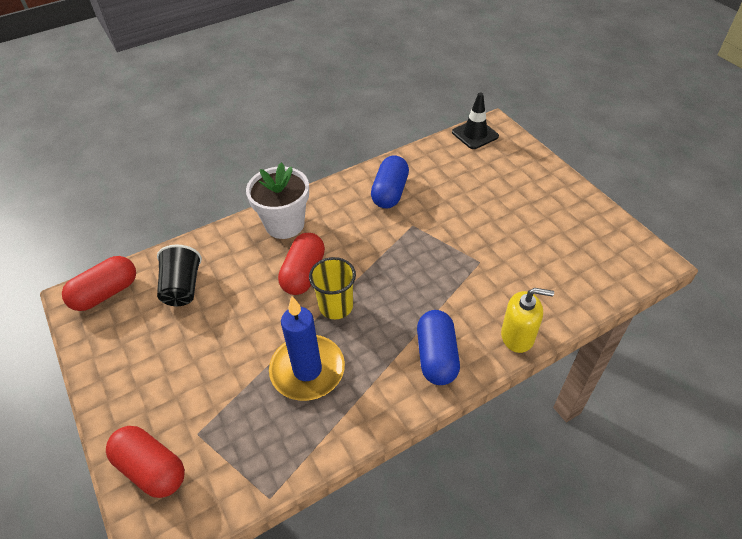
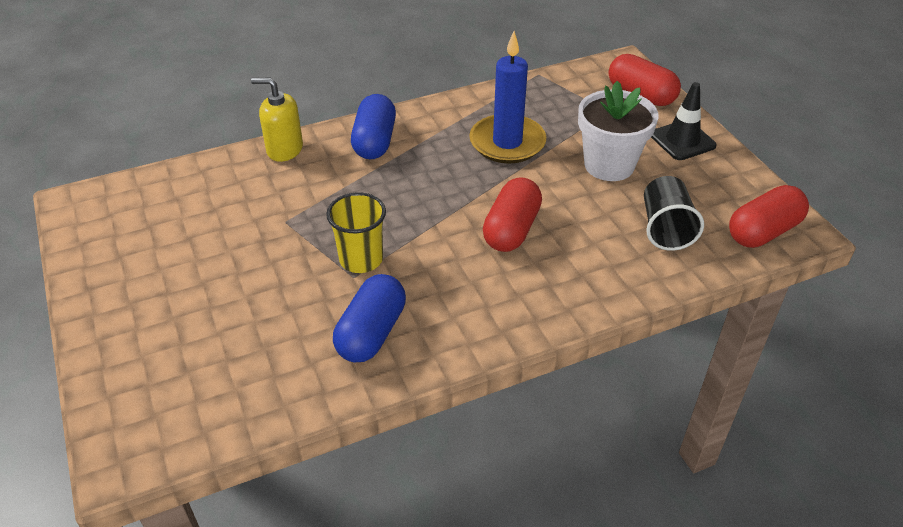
camera: 175 degrees left, 5 degrees down
(284, 224) = (540, 298): white flower pot -> white flower pot (609, 165)
(336, 306) = (473, 192): yellow cup -> yellow cup (361, 259)
(475, 134) = (172, 441): black traffic cone -> black traffic cone (682, 140)

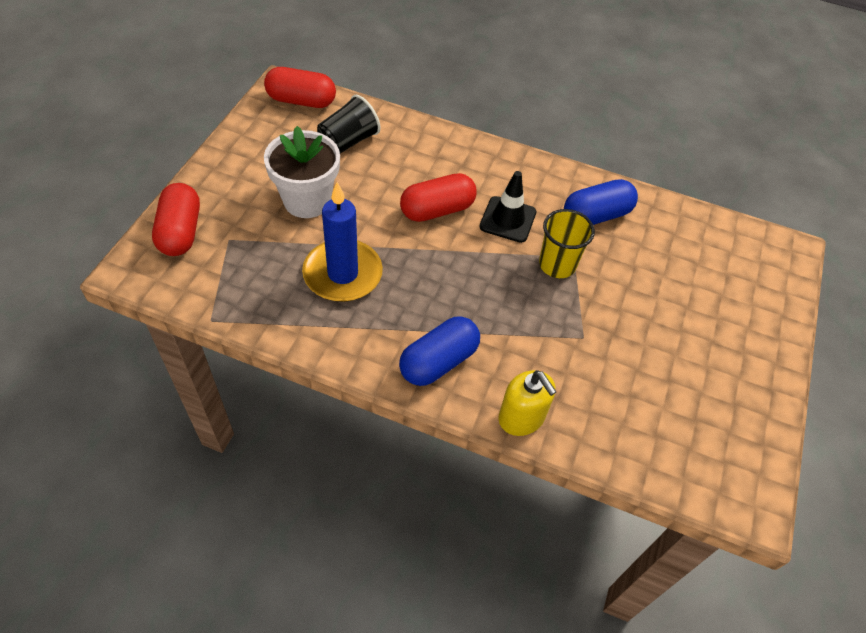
camera: 140 degrees left, 10 degrees up
(682, 140) = (230, 177): black traffic cone -> black traffic cone (508, 219)

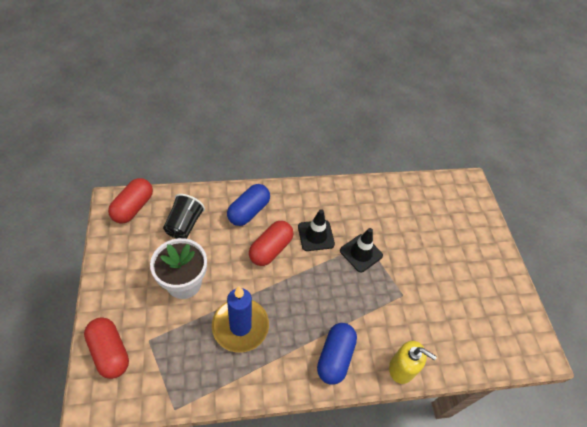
camera: 30 degrees left, 0 degrees up
(301, 101) = (133, 207): red capsule -> red capsule turned 45 degrees counterclockwise
(557, 265) = (361, 253): yellow cup -> black traffic cone
(596, 215) = (362, 208): blue capsule -> blue capsule (248, 211)

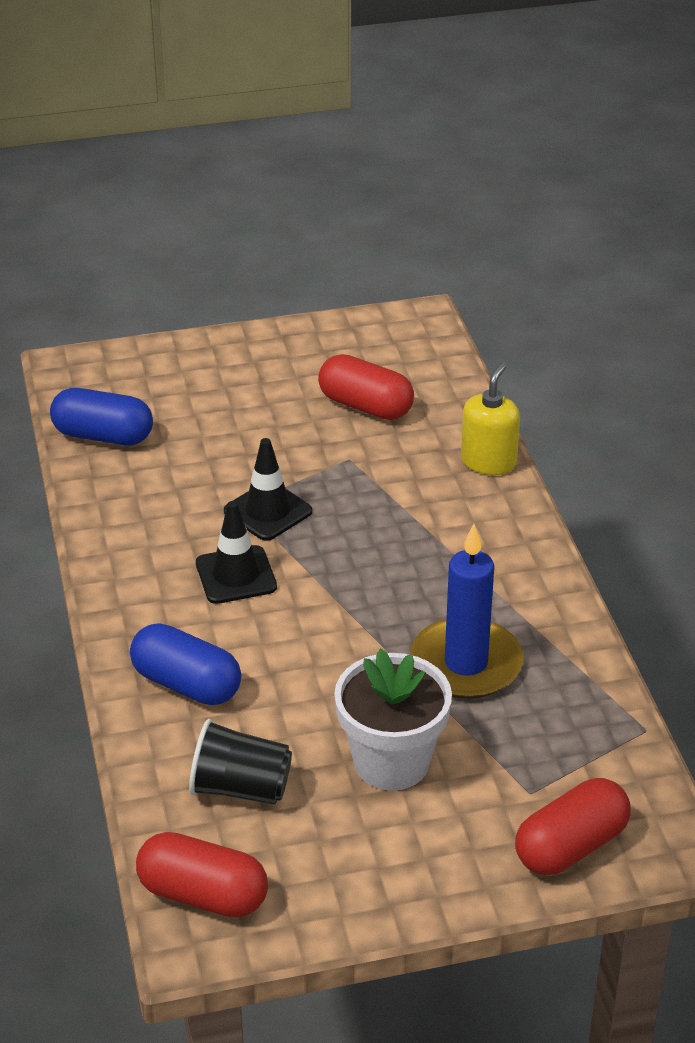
camera: 90 degrees left, 15 degrees down
(270, 249) = (282, 639): red capsule -> red capsule (365, 406)
(335, 357) = (491, 538): blue capsule -> blue capsule (103, 436)

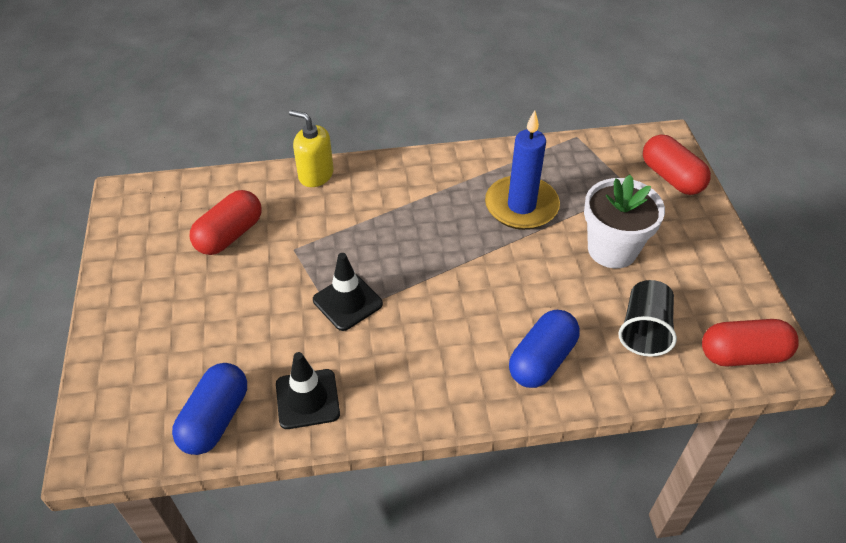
camera: 85 degrees left, 10 degrees up
(203, 894) = (742, 354): red capsule -> red capsule turned 60 degrees clockwise
(236, 575) = (421, 325): black traffic cone -> black traffic cone (307, 399)

